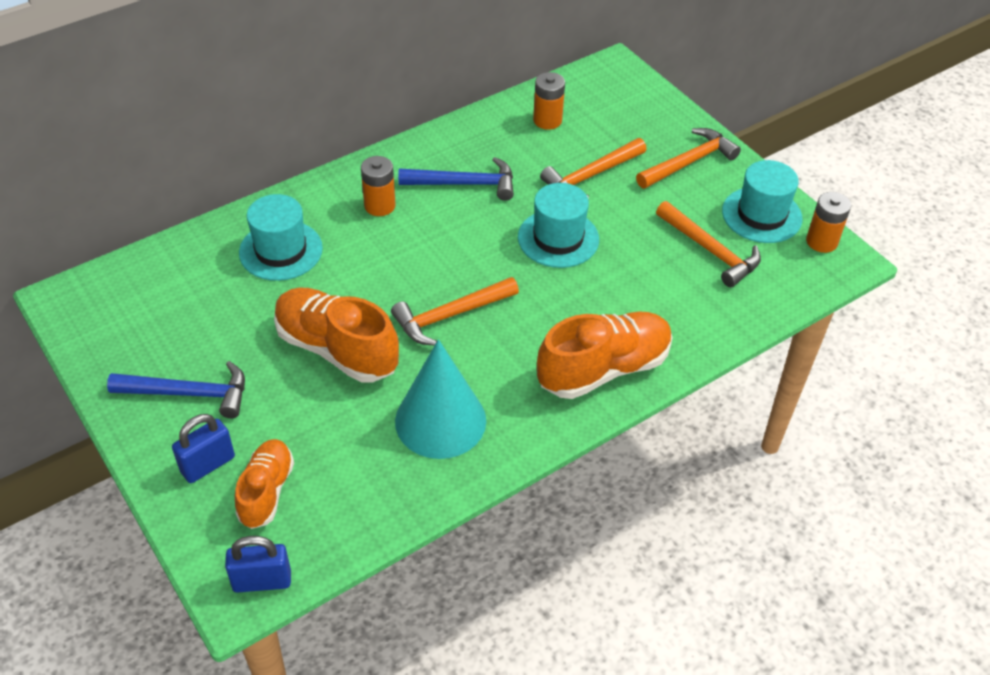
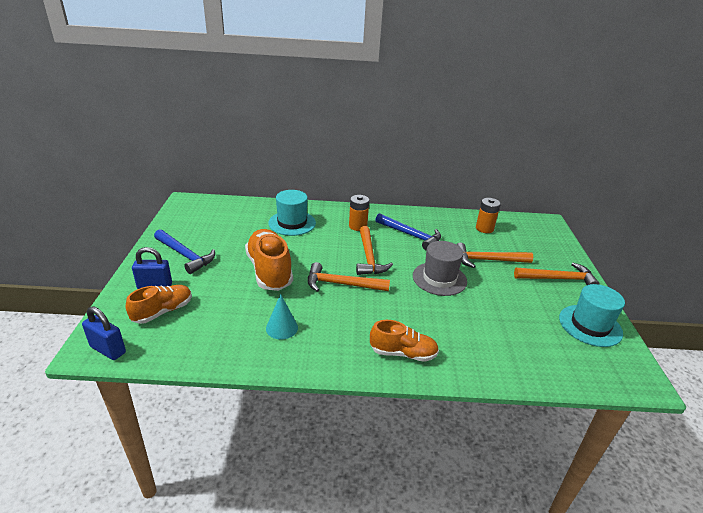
camera: 35 degrees right, 15 degrees down
(440, 420) = (282, 328): turquoise cone -> turquoise cone, size x0.52
(558, 238) = (439, 278): turquoise hat -> grey hat
(603, 369) = (403, 353): orange shoe -> orange shoe, size x0.62
(710, 251) = (535, 327): orange hammer -> orange hammer (369, 257)
(821, 241) = (628, 360): orange battery -> none

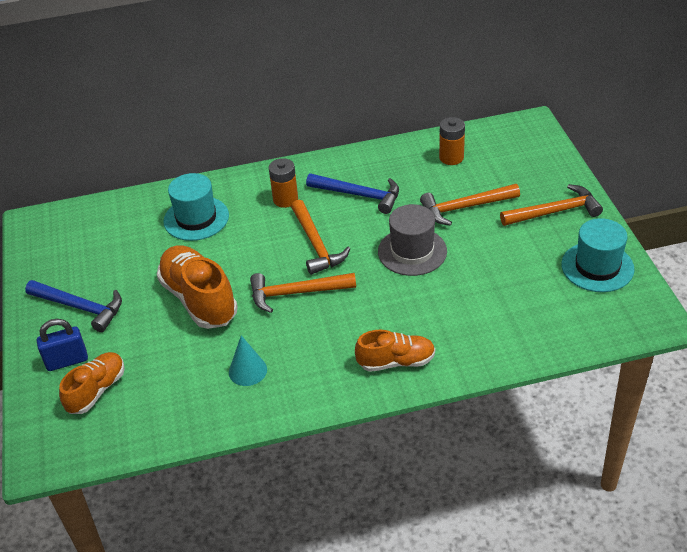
camera: 10 degrees left, 10 degrees up
(108, 350) = (60, 454): blue padlock -> none

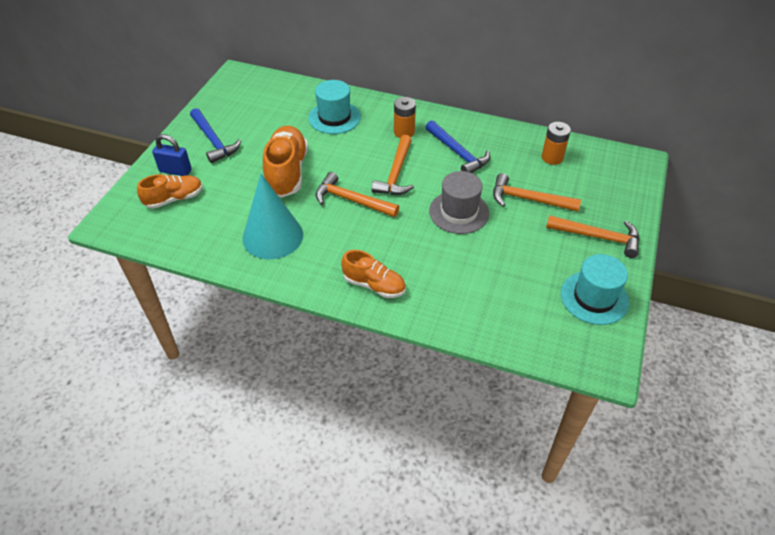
camera: 30 degrees right, 5 degrees up
(248, 370) = (272, 236): turquoise cone -> turquoise cone, size x1.93

